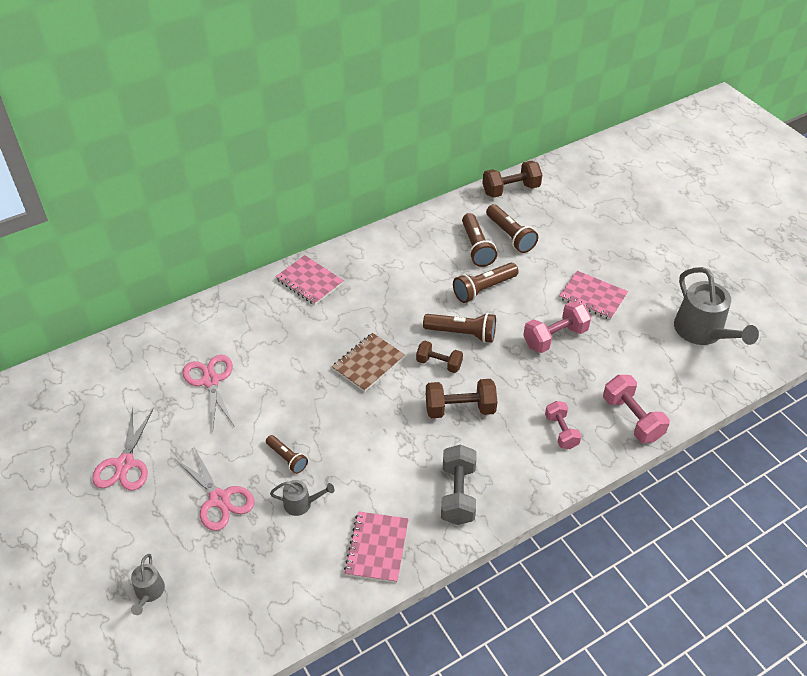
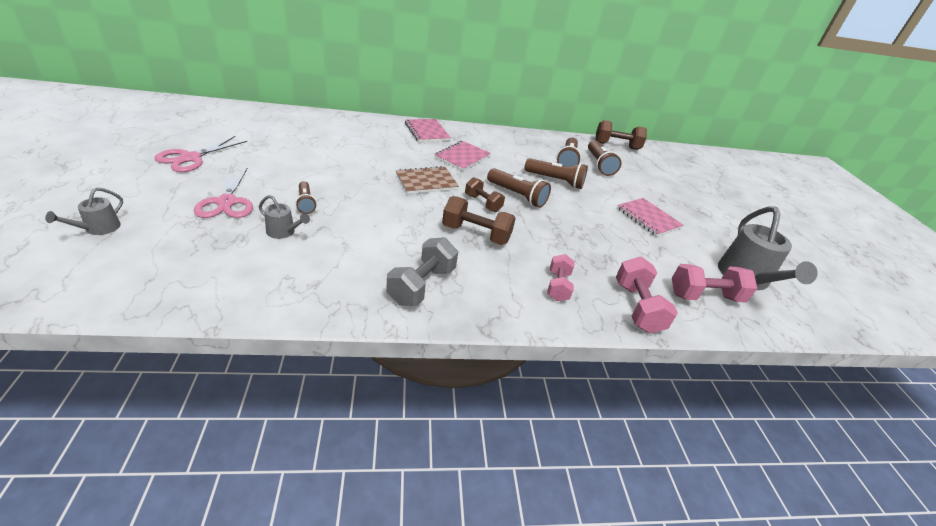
camera: 20 degrees right, 10 degrees down
(210, 381) = (303, 146): pink scissors -> none
(377, 548) = (310, 288): pink notebook -> pink notebook (462, 157)
(483, 289) = (555, 181): brown flashlight -> brown flashlight turned 150 degrees counterclockwise
(555, 337) = (596, 227): pink dumbbell -> pink dumbbell (705, 296)

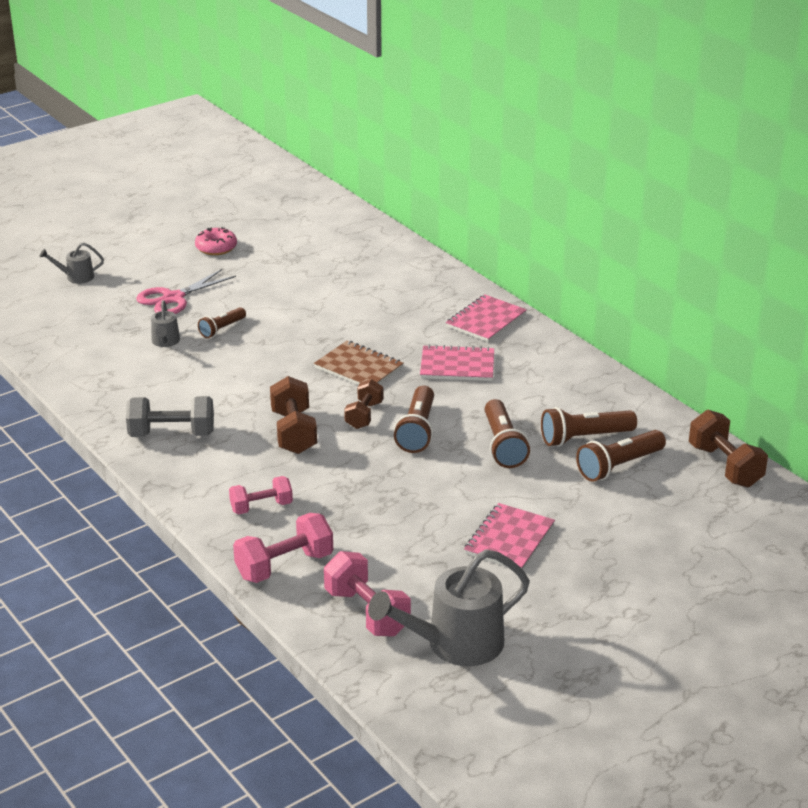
camera: 65 degrees right, 5 degrees down
(191, 158) = (216, 248): pink scissors -> pink donut

